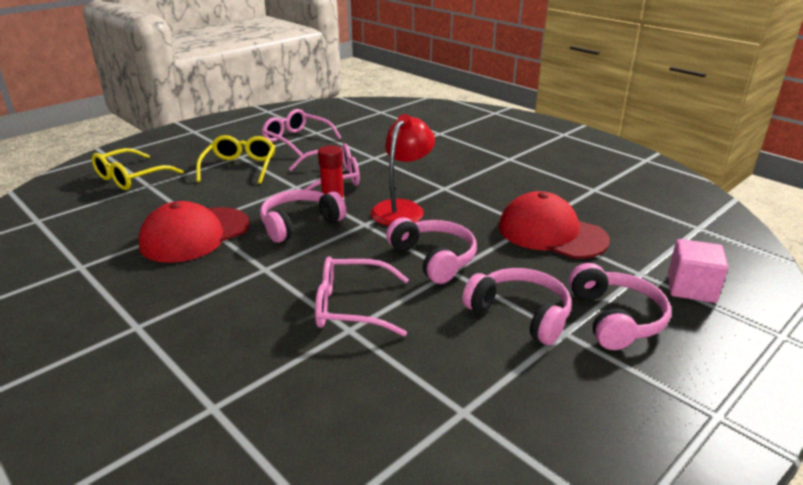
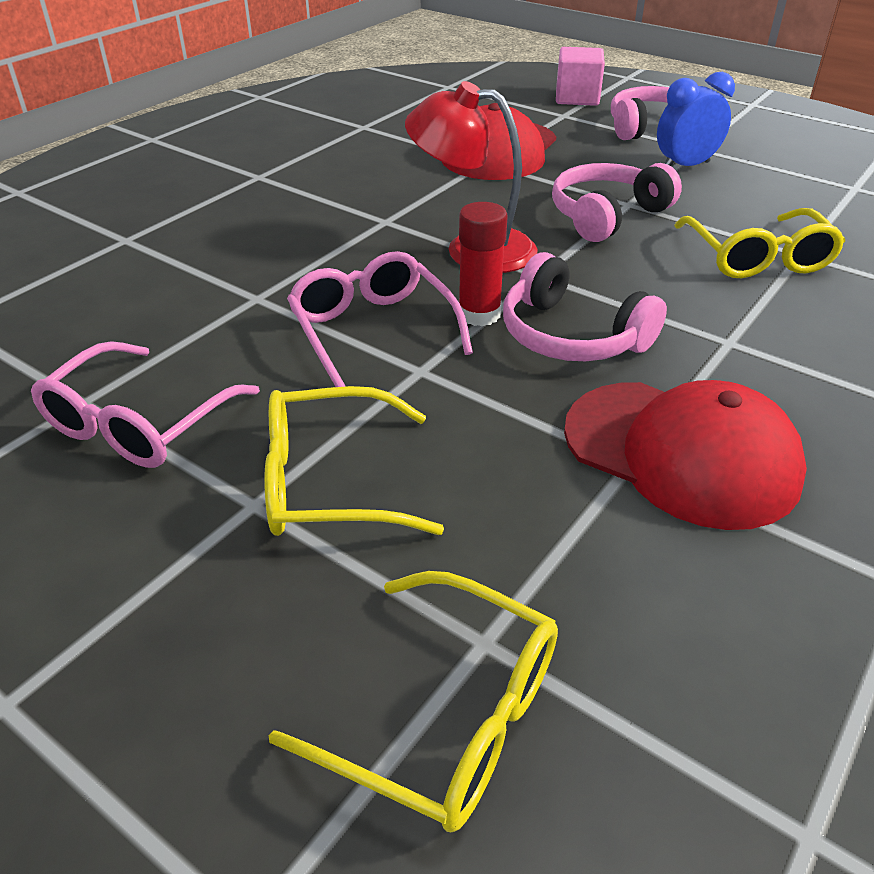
camera: 100 degrees left, 10 degrees up
(351, 307) = (757, 258): pink glasses -> yellow glasses
(520, 314) = (685, 166): pink headphones -> blue clock

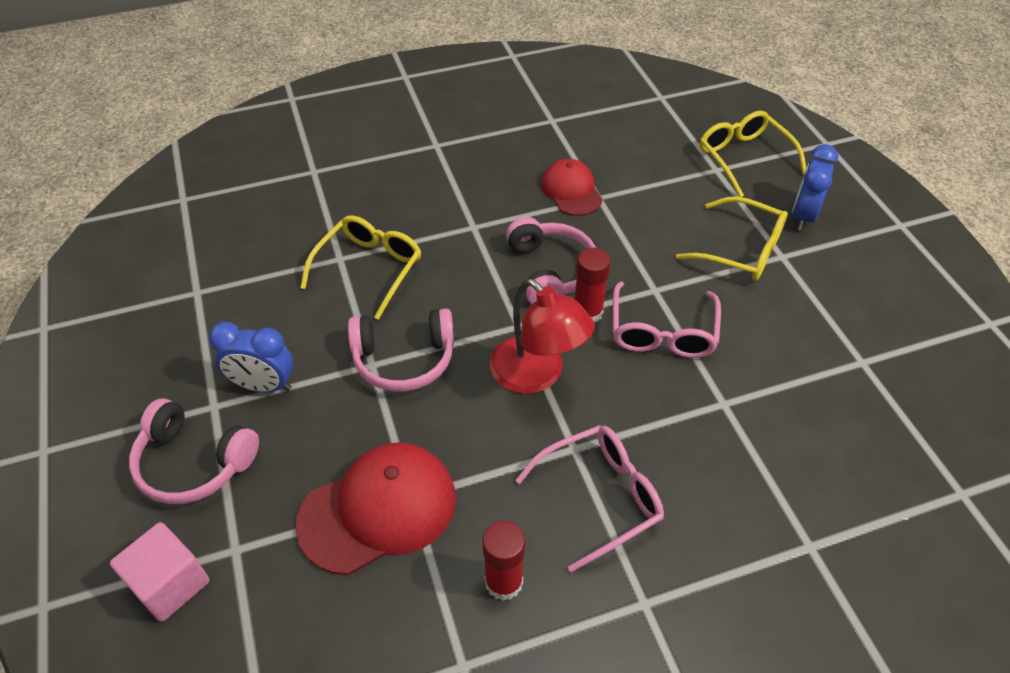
camera: 145 degrees left, 10 degrees up
(139, 423) = (830, 329): pink glasses -> pink glasses (600, 497)
(242, 611) = (802, 216): none -> blue clock
(371, 154) = (504, 582): none -> red glue stick
(681, 453) = (571, 191): red cap -> red cap, size x0.62

